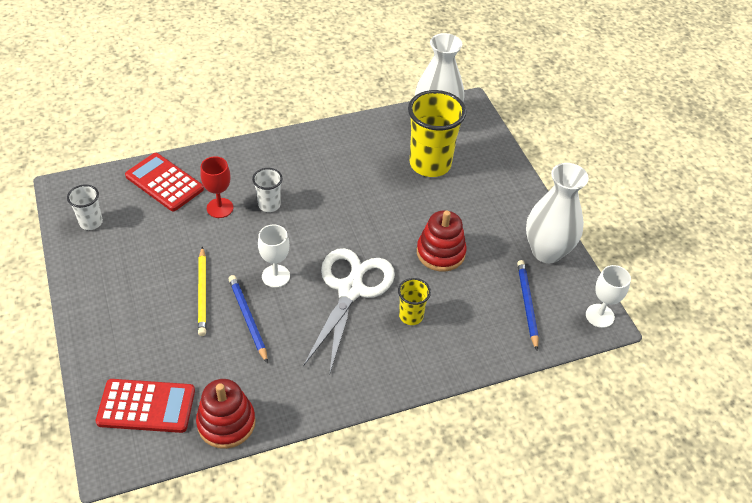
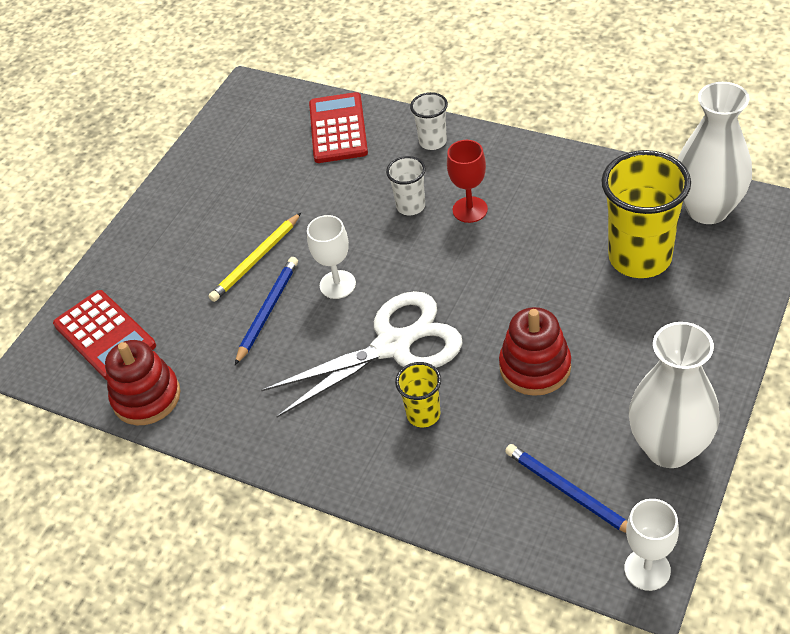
camera: 55 degrees right, 0 degrees up
(91, 222) = (237, 134): white cup -> white cup (433, 142)
(220, 208) = (360, 183): red goblet -> red goblet (470, 210)
(527, 304) = (569, 492): blue pencil -> blue pencil turned 90 degrees counterclockwise

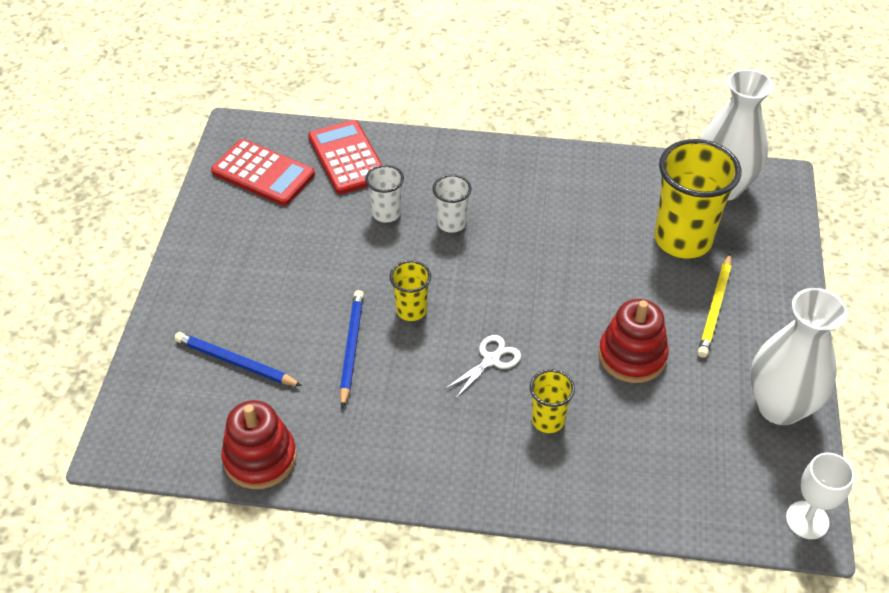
camera: 25 degrees left, 0 degrees up
(105, 335) = (187, 403): red calculator -> red calculator (263, 173)
(256, 260) = (318, 299): yellow pencil -> yellow pencil (715, 307)
(337, 284) = (411, 310): white goblet -> yellow cup
(393, 345) = (491, 360): white scissors -> white scissors, size x0.44
(433, 142) = (447, 158): white cup -> white cup (386, 213)
(470, 210) = (510, 218): red goblet -> none
(569, 492) = (711, 465): blue pencil -> blue pencil (236, 362)

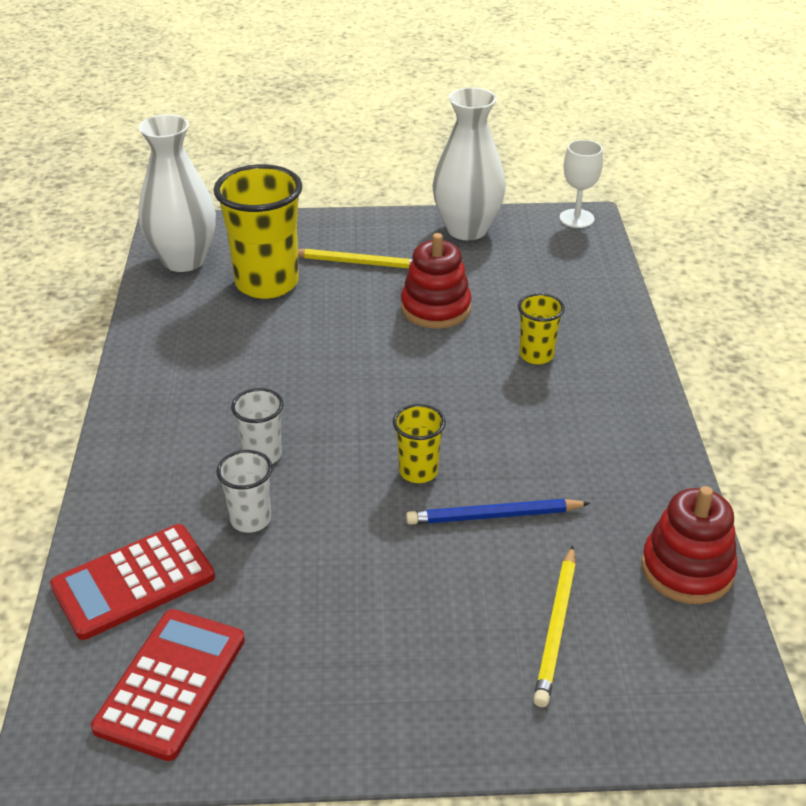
camera: 100 degrees left, 10 degrees down
(236, 362) = (556, 628): blue pencil -> yellow pencil
(491, 360) = (473, 400): white scissors -> none

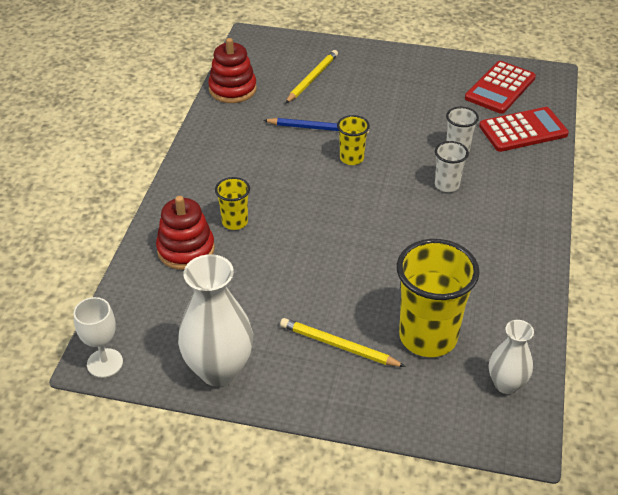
camera: 165 degrees left, 5 degrees up
(184, 260) = (506, 384): white vase -> white vase, size x0.58
(435, 308) = (290, 279): red stacking toy -> red stacking toy (186, 249)

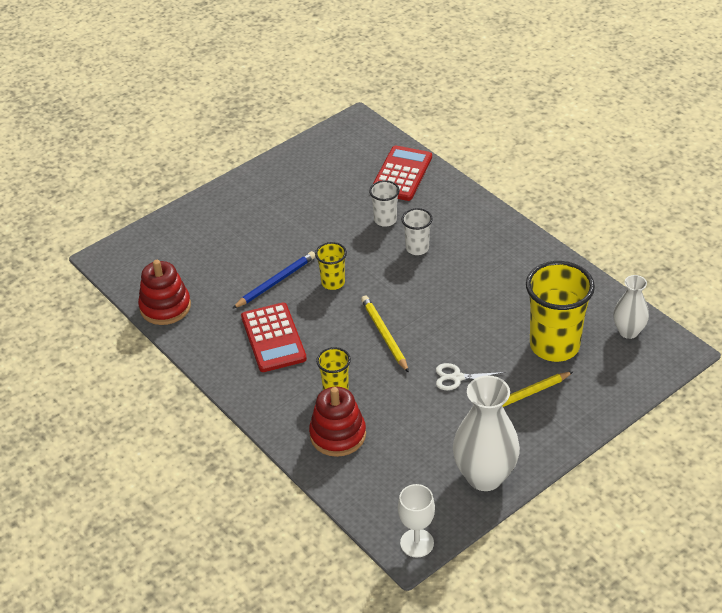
camera: 50 degrees left, 0 degrees up
(312, 78) = (208, 251): yellow pencil -> yellow pencil (384, 335)
(320, 289) = (457, 377): none -> white scissors
(500, 88) = (342, 156): red calculator -> red calculator (273, 338)

